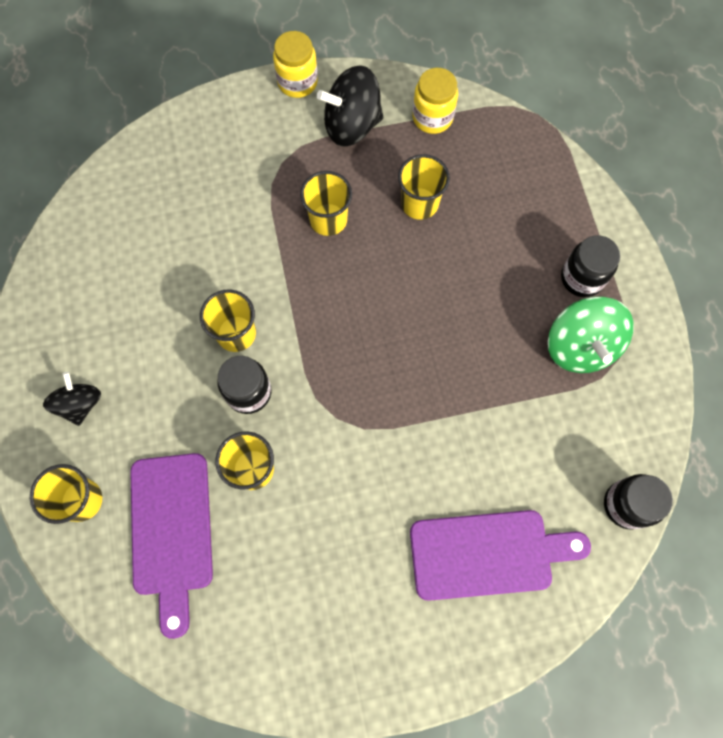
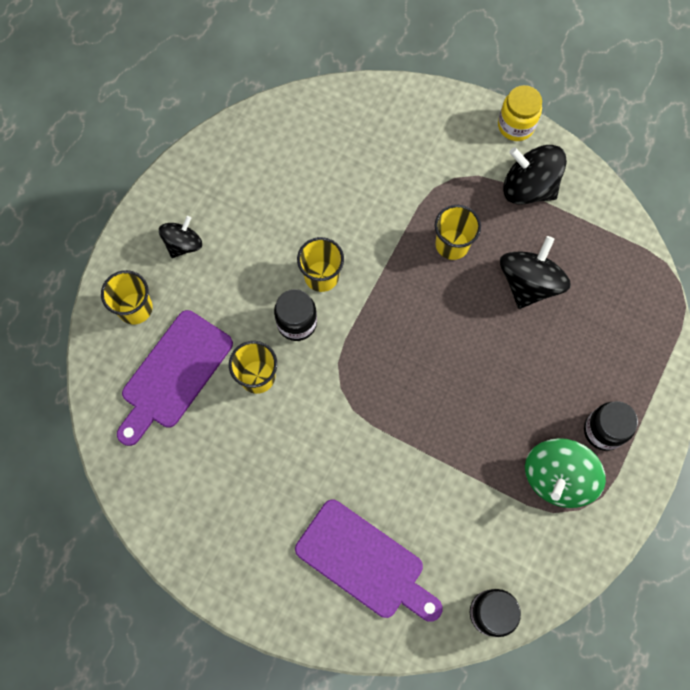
camera: 40 degrees right, 0 degrees up
(419, 204) = (529, 283): yellow cup -> black spinning top
(432, 117) = (595, 226): yellow jar -> none

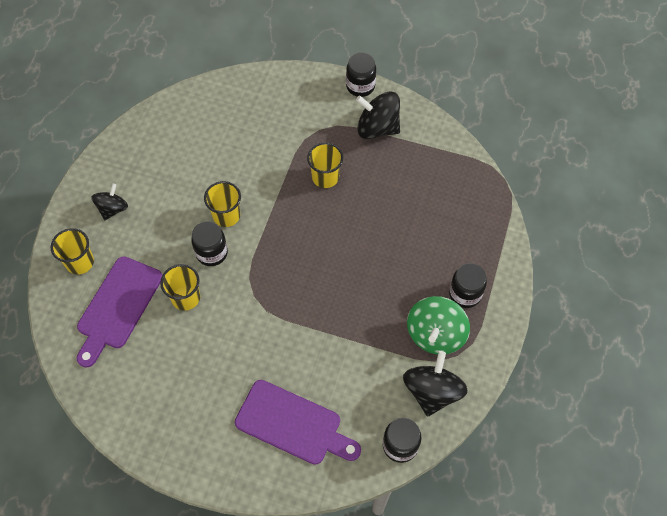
camera: 10 degrees left, 10 degrees down
(516, 126) = (360, 86): yellow jar -> black jar
(529, 283) = (389, 196): black spinning top -> black spinning top (432, 391)

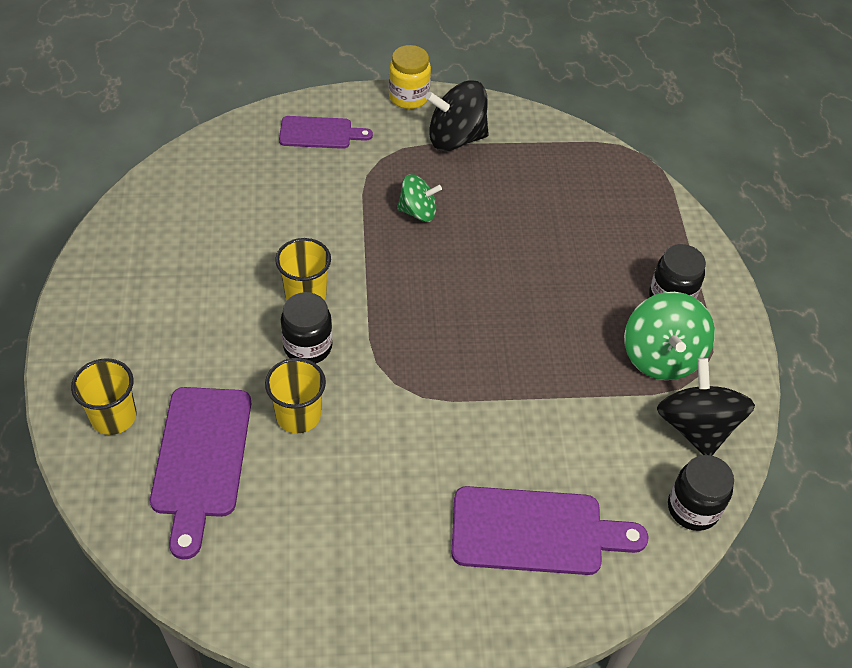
camera: 25 degrees left, 10 degrees down
(113, 209) = (133, 332): black spinning top -> none
(288, 98) = (320, 133): none -> purple cutting board
(325, 177) = (418, 212): yellow cup -> green spinning top
(360, 86) = (408, 97): black jar -> yellow jar

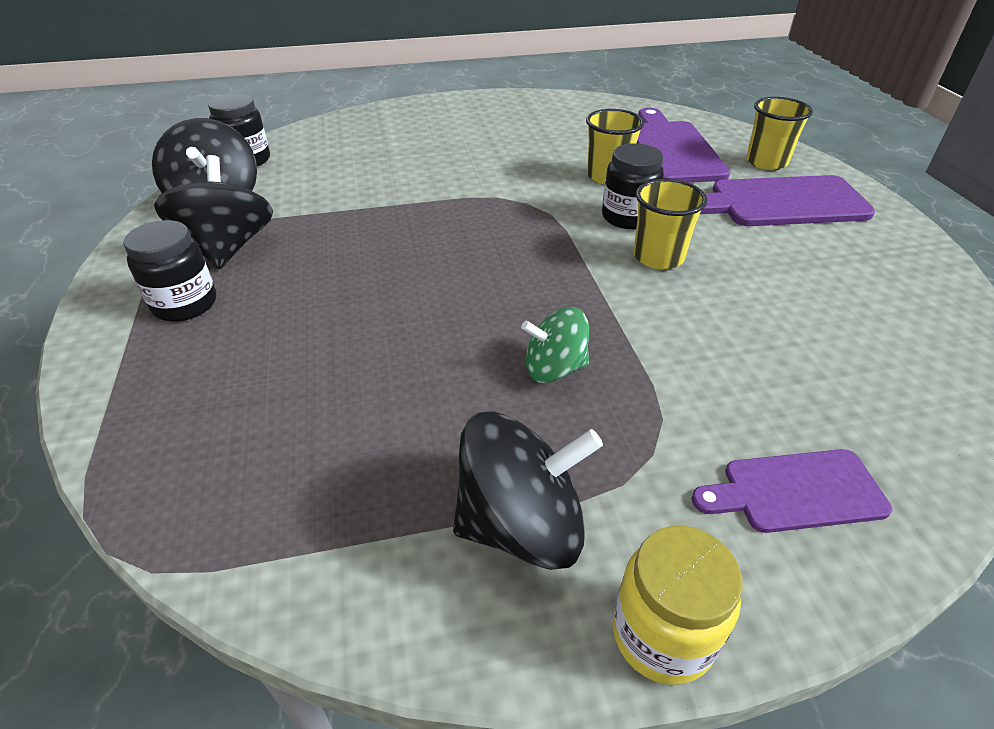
camera: 175 degrees right, 10 degrees down
(536, 532) = (386, 141): purple cutting board -> purple cutting board (780, 203)
(661, 357) = (228, 247): green spinning top -> black spinning top

